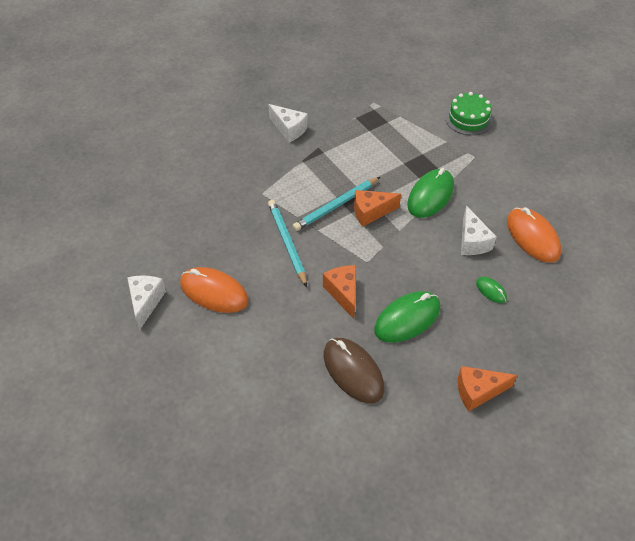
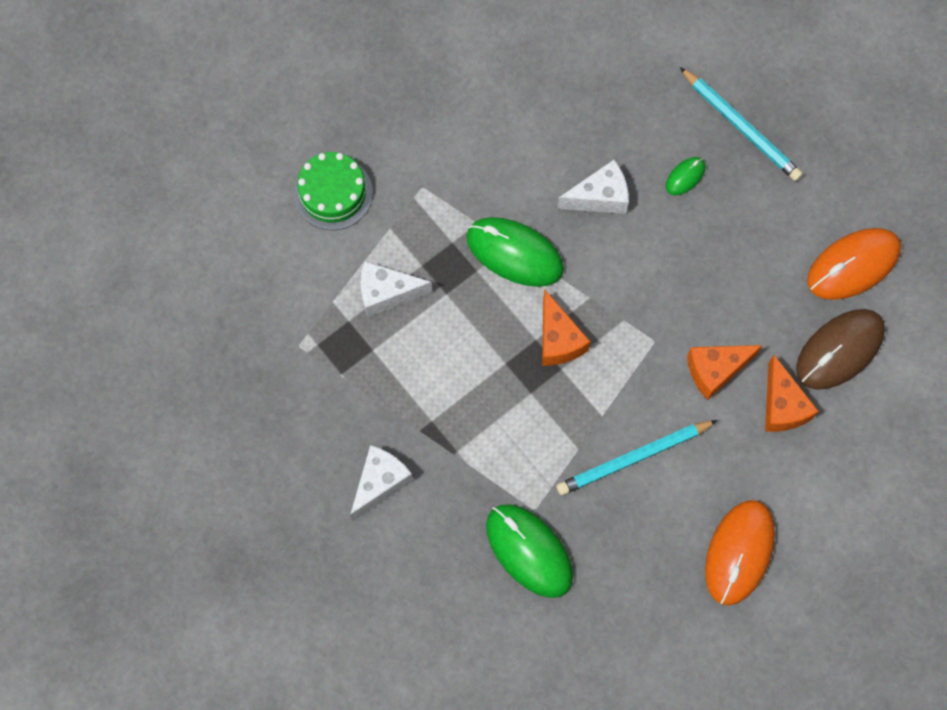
camera: 95 degrees left, 20 degrees up
(146, 302) = (770, 649): white cheese -> white cheese (387, 293)
(336, 205) = (549, 392): turquoise pencil -> turquoise pencil (740, 127)
(407, 319) = (747, 284): green mouse -> green mouse (529, 551)
(478, 391) = (844, 200): orange cheese -> orange cheese (782, 406)
(532, 237) = (582, 117): orange mouse -> orange mouse (853, 265)

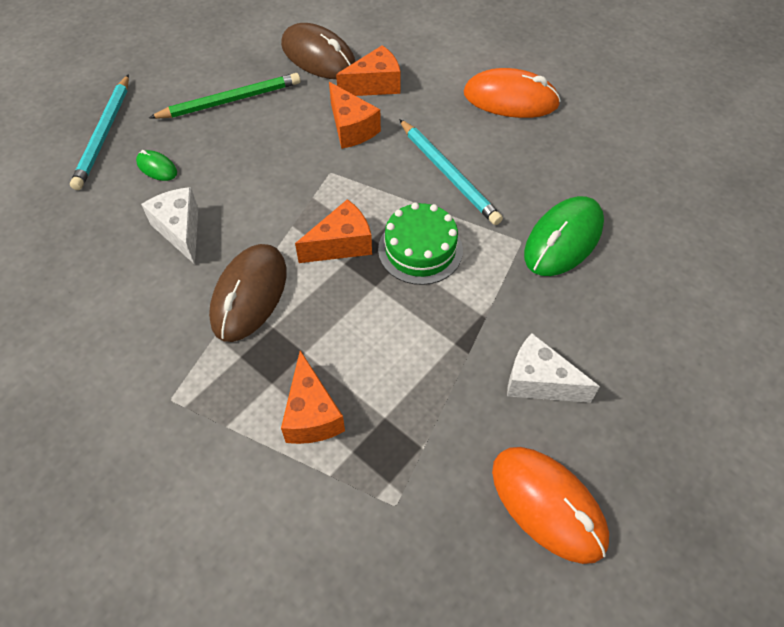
camera: 100 degrees left, 15 degrees down
(333, 193) = (180, 503): green cake -> green cake (420, 249)
(387, 293) = (311, 414): white cheese -> orange cheese
(514, 253) = (249, 295): green mouse -> brown mouse
(740, 127) = (104, 134): turquoise pencil -> turquoise pencil turned 150 degrees clockwise
(776, 250) = (230, 100): none -> green pencil
(853, 265) = (240, 55): orange mouse -> orange mouse (548, 505)

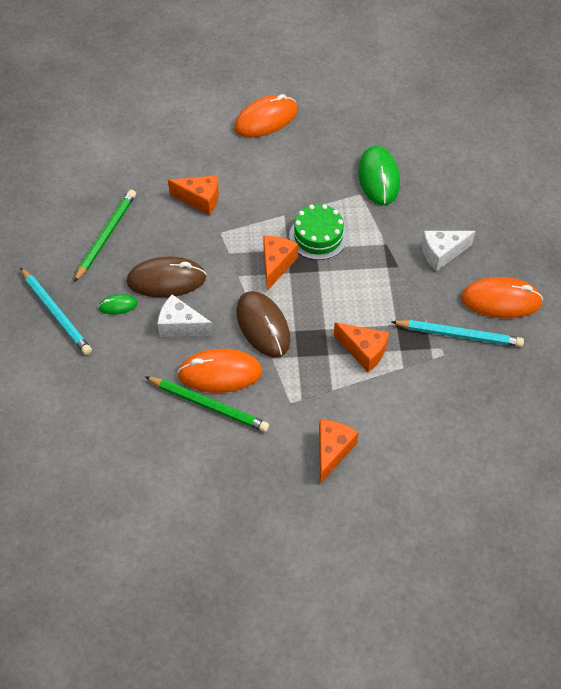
camera: 45 degrees left, 0 degrees up
(99, 328) = (208, 405): none -> green pencil
(150, 306) = (220, 373): none -> orange mouse
(318, 57) = (123, 171): brown mouse -> brown mouse (166, 280)
(375, 85) = (180, 165): orange cheese -> orange cheese (332, 451)
(448, 174) = (284, 186): turquoise pencil -> turquoise pencil (458, 335)

